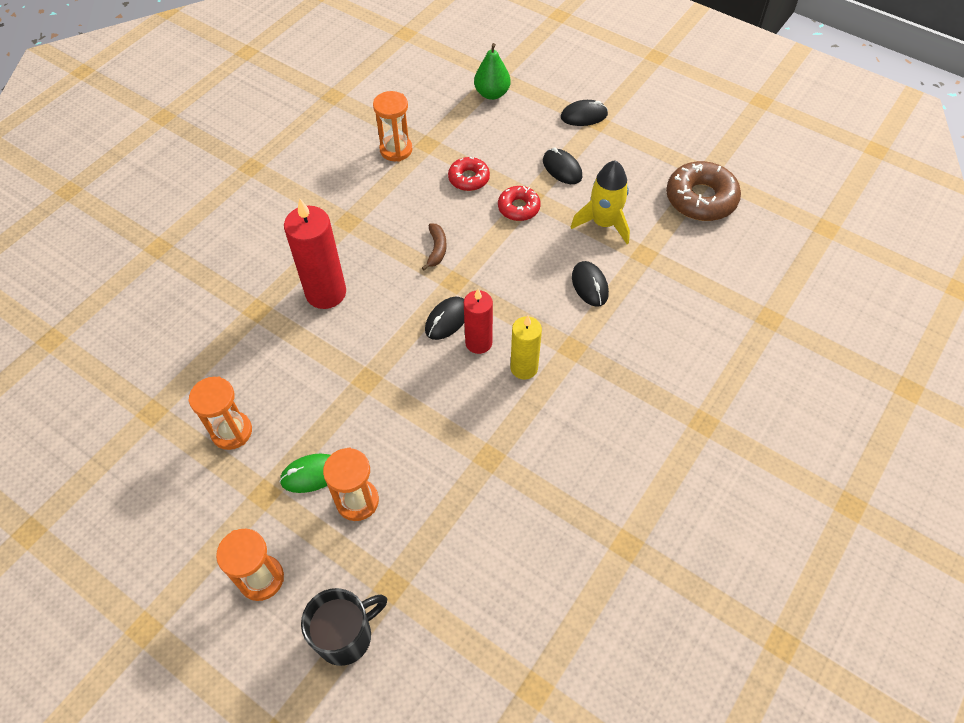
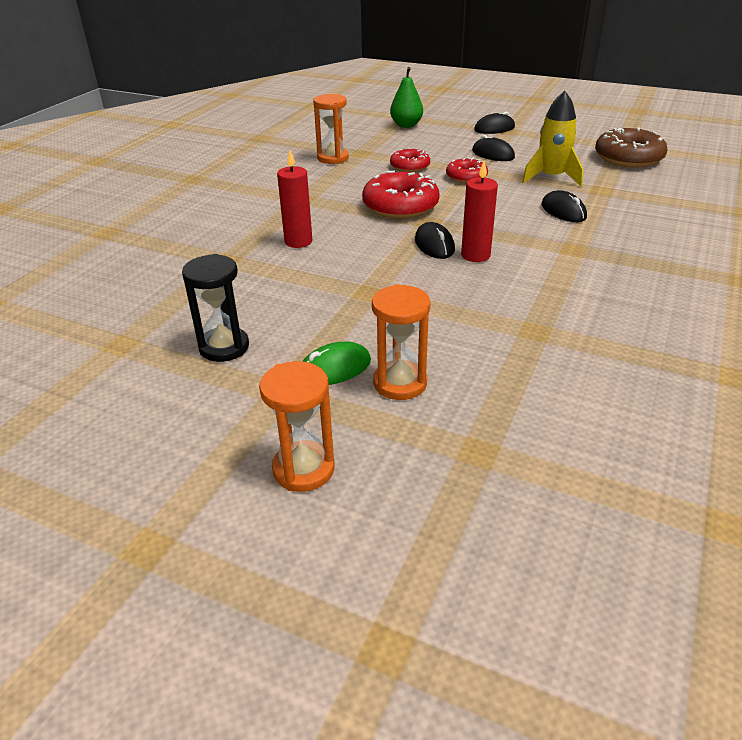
camera: 10 degrees left, 20 degrees down
(231, 432) = (224, 347): orange hourglass -> black hourglass
(326, 293) = (298, 241): red candle -> red candle, size x0.64
(346, 636) = (442, 509): black mug -> none
(436, 249) = (400, 206): brown banana -> red donut
(447, 320) = (434, 245): black mouse -> black mouse turned 45 degrees counterclockwise
(524, 368) = (533, 266): yellow candle -> none

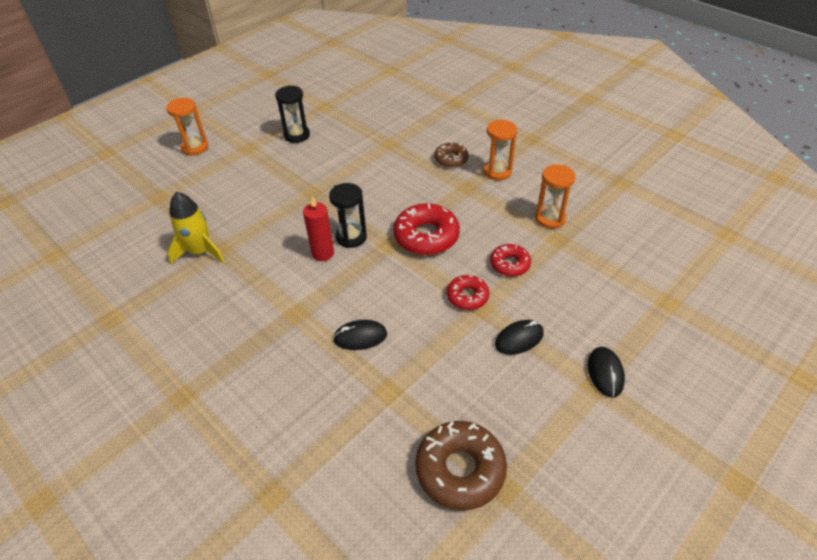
camera: 110 degrees right, 10 degrees up
(250, 214) = (451, 159): none -> brown donut
(298, 241) = (396, 175): red candle -> none
(334, 368) = (251, 166): green mouse -> none
(400, 383) = (222, 185): orange hourglass -> orange hourglass (497, 172)
(406, 125) = (636, 294): green pear -> none
(434, 245) = (351, 237): black mouse -> black hourglass
(551, 177) = (436, 362): yellow rocket -> yellow rocket (200, 252)

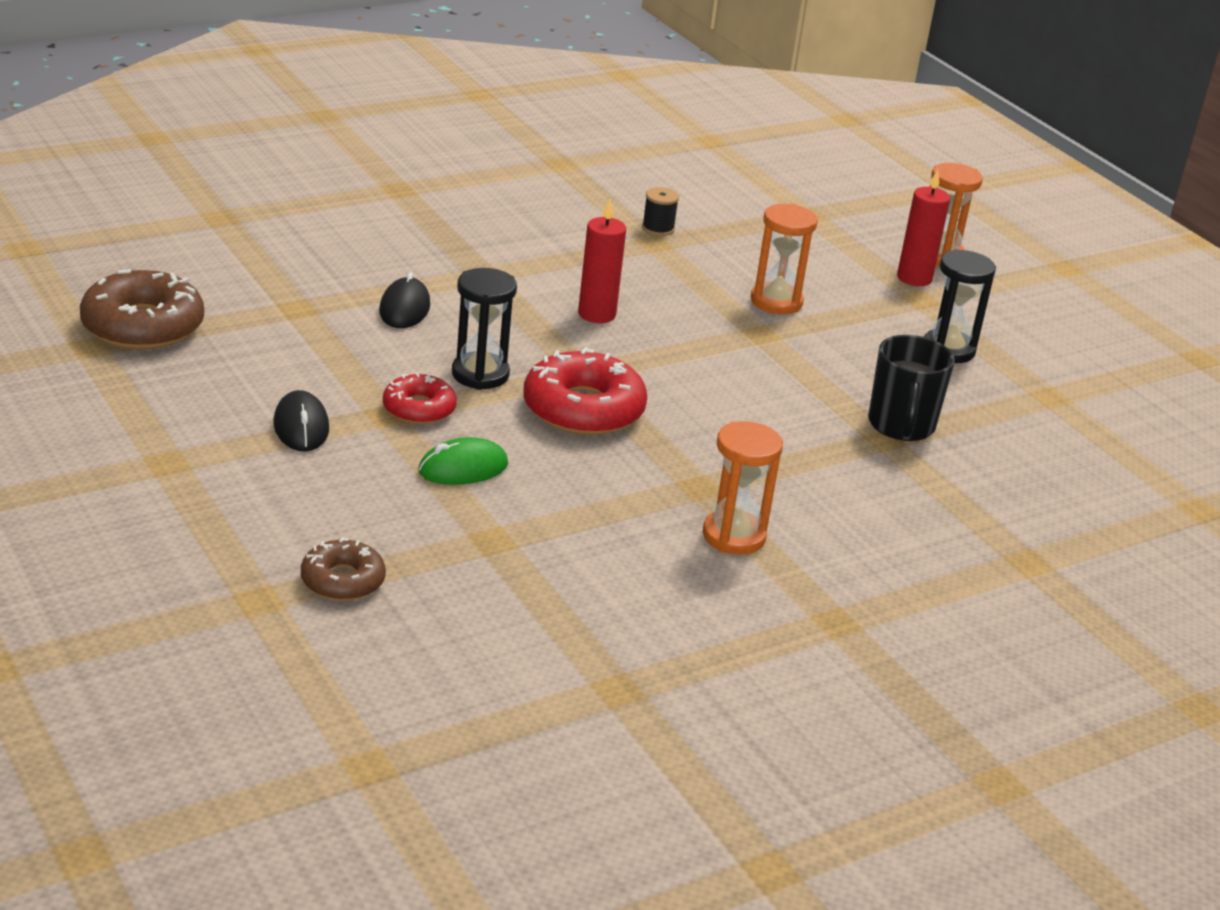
camera: 100 degrees right, 15 degrees down
(200, 252) = (658, 228): yellow rocket -> black spool
(225, 152) = (914, 278): none -> red candle
(351, 237) = (622, 344): black hourglass -> black hourglass (480, 374)
(375, 140) = (901, 425): none -> black mug
(451, 159) = (801, 494): brown donut -> brown donut (342, 580)
(510, 264) = (463, 468): red donut -> green mouse
(550, 218) = (555, 551): orange hourglass -> orange hourglass (776, 302)
(605, 373) = (179, 478): black mouse -> none

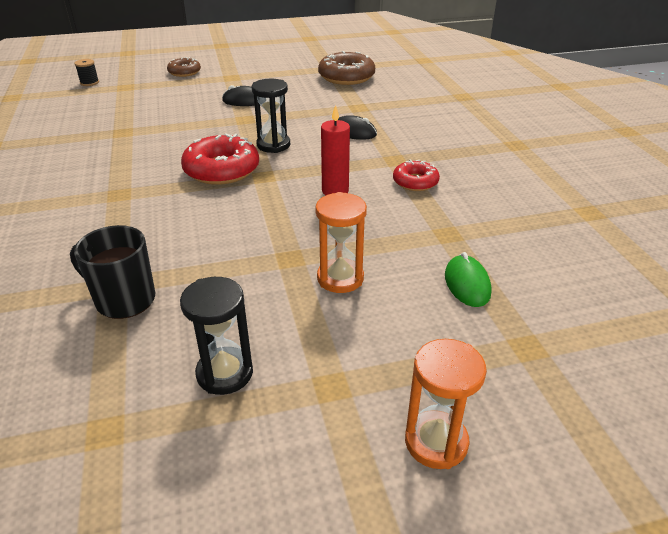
camera: 110 degrees right, 5 degrees up
(342, 580) = (122, 100): brown donut -> brown donut (184, 72)
(419, 409) = (246, 126): red donut -> red donut (415, 182)
(463, 468) = (185, 131): green mouse -> green mouse (467, 284)
(658, 228) = (475, 240): black spool -> black spool (89, 82)
(734, 536) = (63, 196): orange hourglass -> none
(914, 278) = (378, 395): red candle -> none

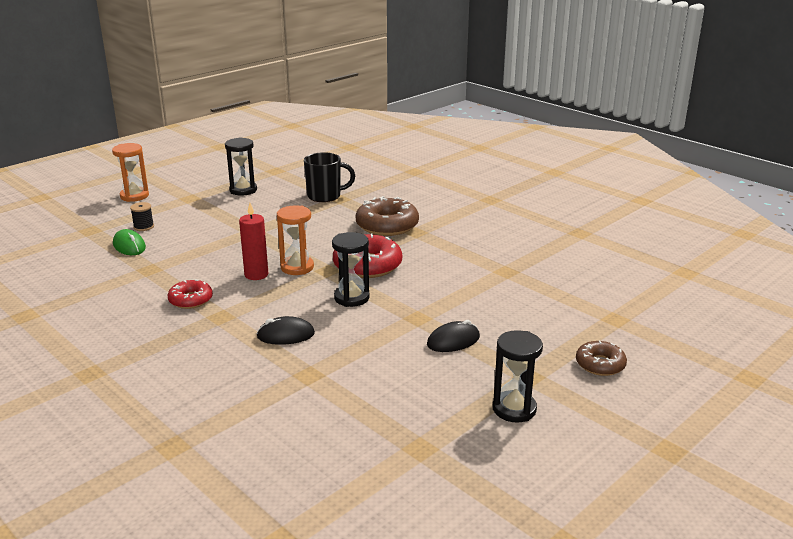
camera: 150 degrees right, 10 degrees down
(89, 82) = (663, 312): black spool -> black spool (143, 227)
(263, 69) = (514, 409): none -> black hourglass
(340, 278) = (212, 230): orange hourglass -> orange hourglass (297, 267)
(346, 77) = (375, 433): brown donut -> brown donut (387, 225)

